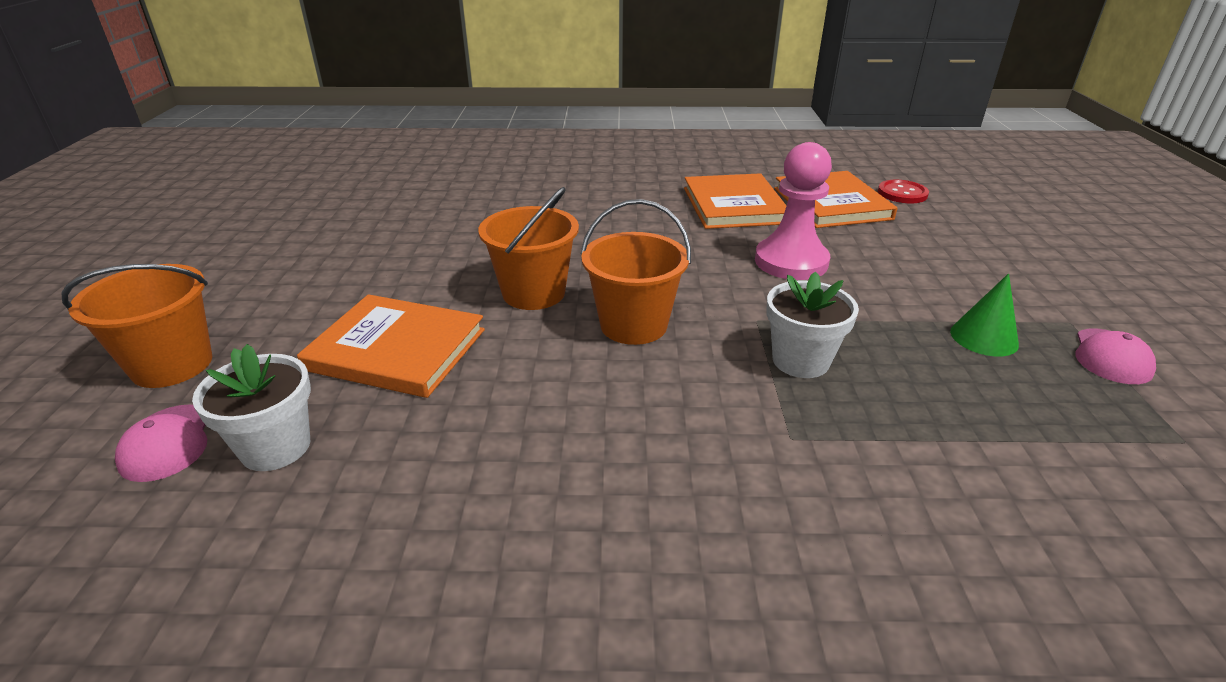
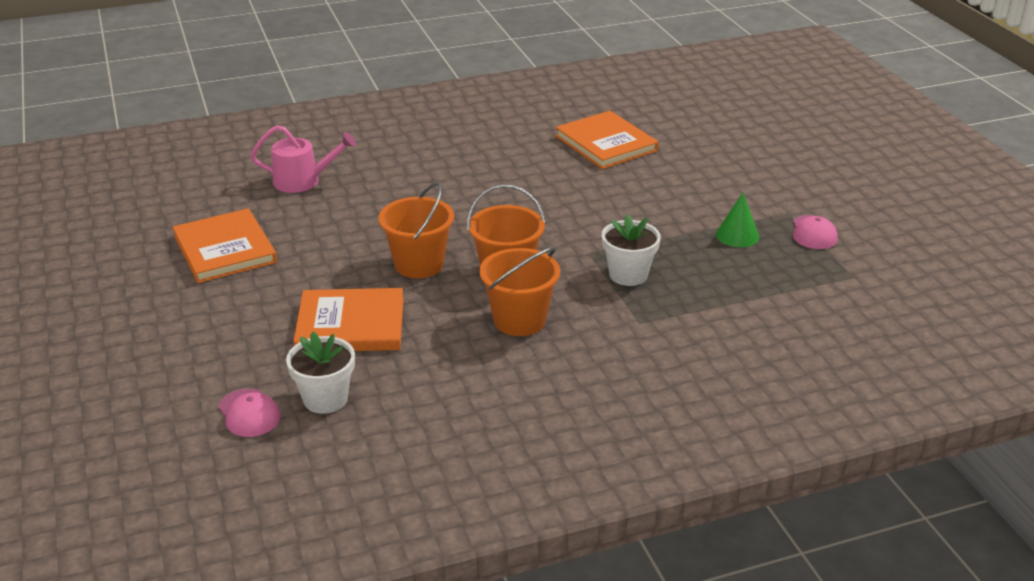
camera: 20 degrees left, 0 degrees up
(172, 365) = (193, 370): orange bucket -> orange bucket (519, 320)
(479, 190) = (303, 181): none -> pink watering can
(734, 205) = (530, 159): orange book -> orange book (225, 249)
(791, 262) = (594, 202): pink pawn -> none
(902, 193) = (657, 124): red button -> none

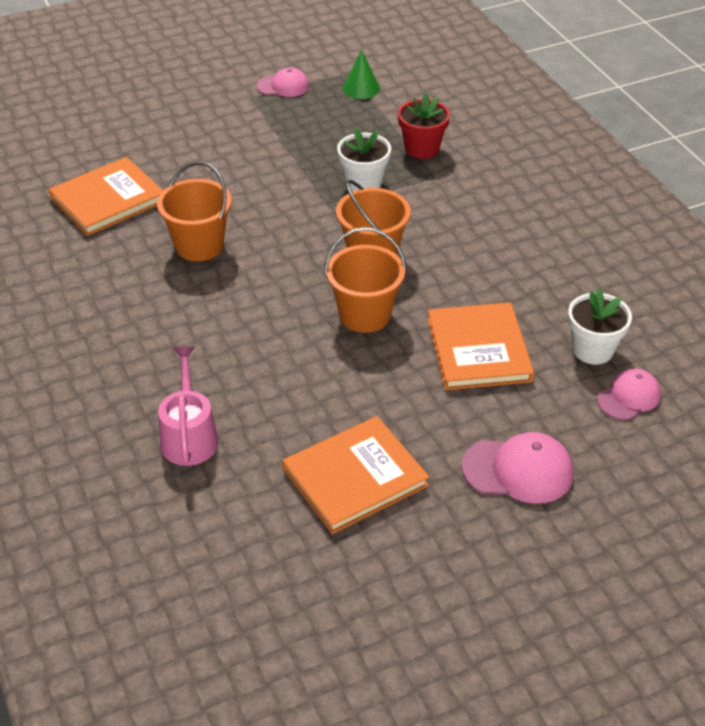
camera: 95 degrees left, 10 degrees up
(190, 331) = (518, 470): none -> pink cap
(519, 320) = (447, 243): orange bucket -> orange bucket (199, 245)
(696, 317) = (422, 148): none -> red flower pot
(737, 235) = (291, 124): green cone -> green cone (361, 88)

